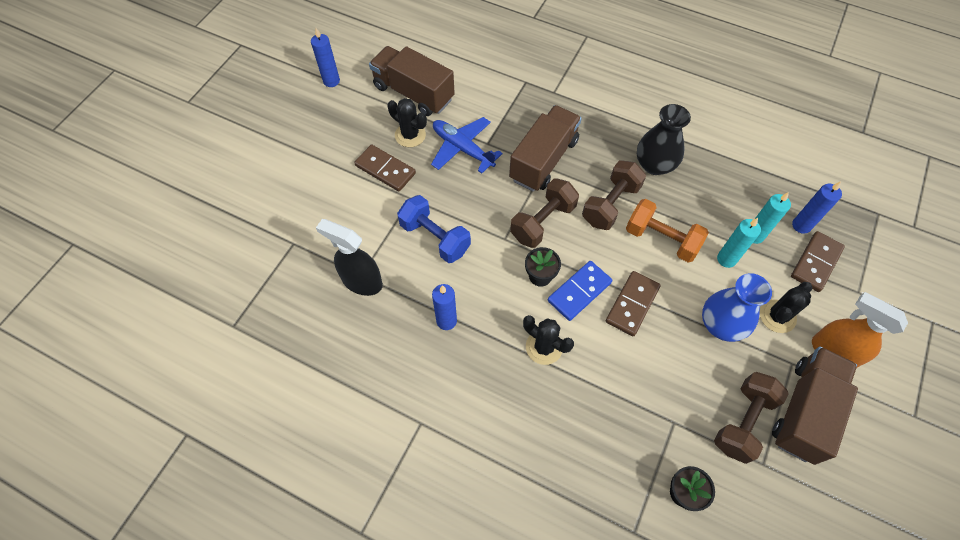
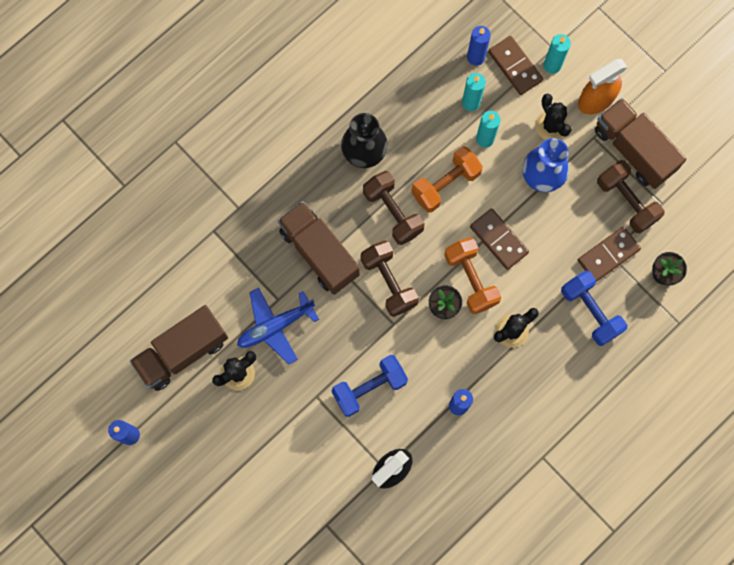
camera: 70 degrees left, 15 degrees up
(385, 169) = (272, 411): brown domino -> brown domino (608, 255)
(579, 291) = (471, 279): blue domino -> orange dumbbell
(601, 422) = (590, 311): none -> blue dumbbell
(840, 297) = (552, 65): none -> turquoise candle

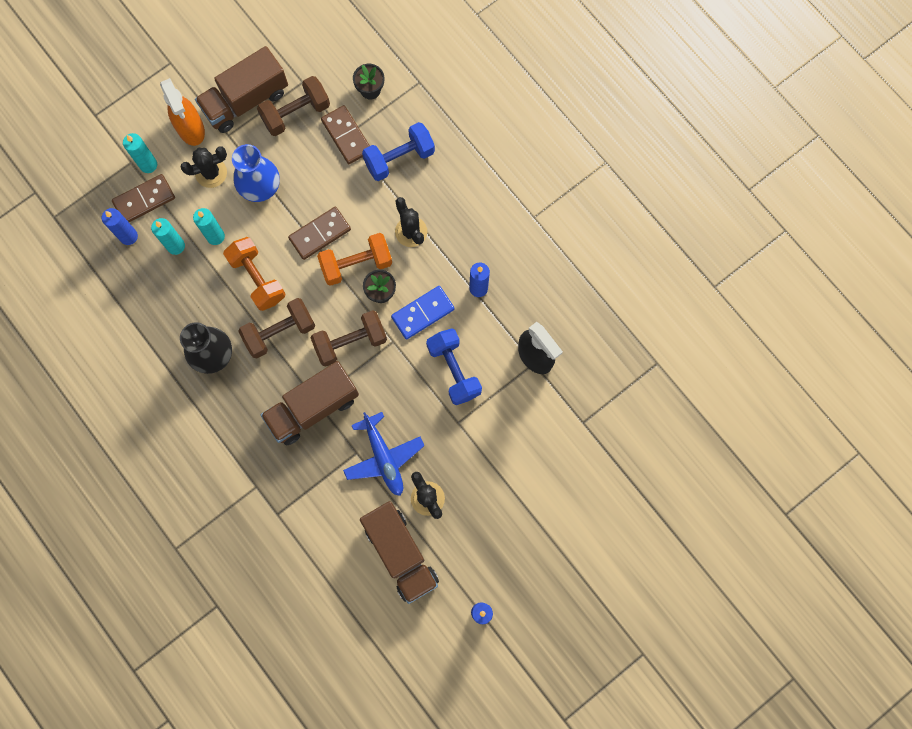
camera: 85 degrees left, 0 degrees up
(426, 351) = (423, 313): none -> blue domino

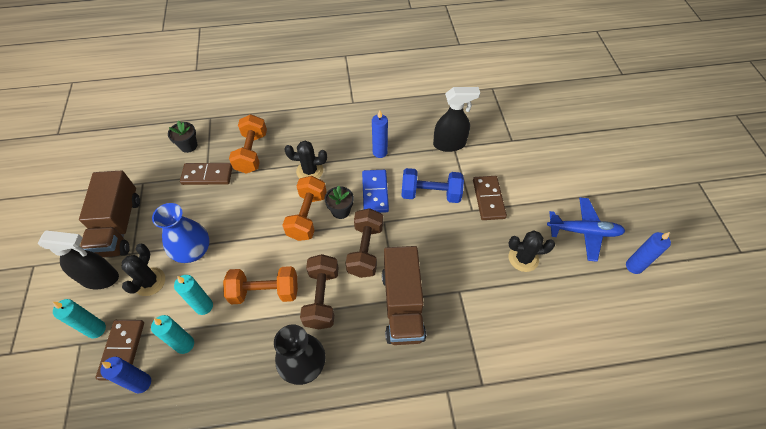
camera: 60 degrees left, 20 degrees down
(191, 129) = (100, 278): orange spray bottle -> black spray bottle
(296, 113) = (161, 198): brown dumbbell -> none
(320, 234) = (265, 228): brown domino -> brown domino (488, 199)
(384, 457) = (474, 273): blue plane -> blue plane (584, 232)
(399, 158) = (251, 152): blue dumbbell -> orange dumbbell
(400, 553) = (562, 300): brown truck -> none

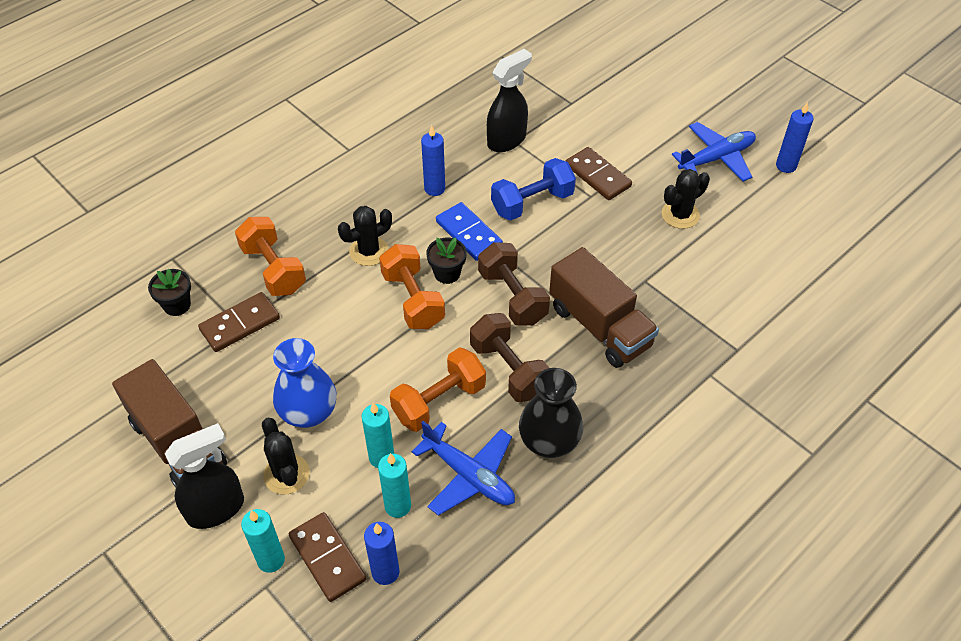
camera: 35 degrees left, 5 degrees down
(239, 353) = (469, 475): none -> blue plane

